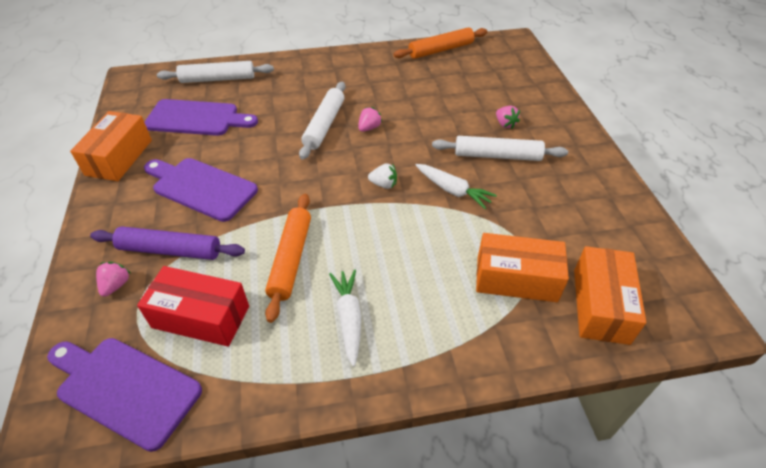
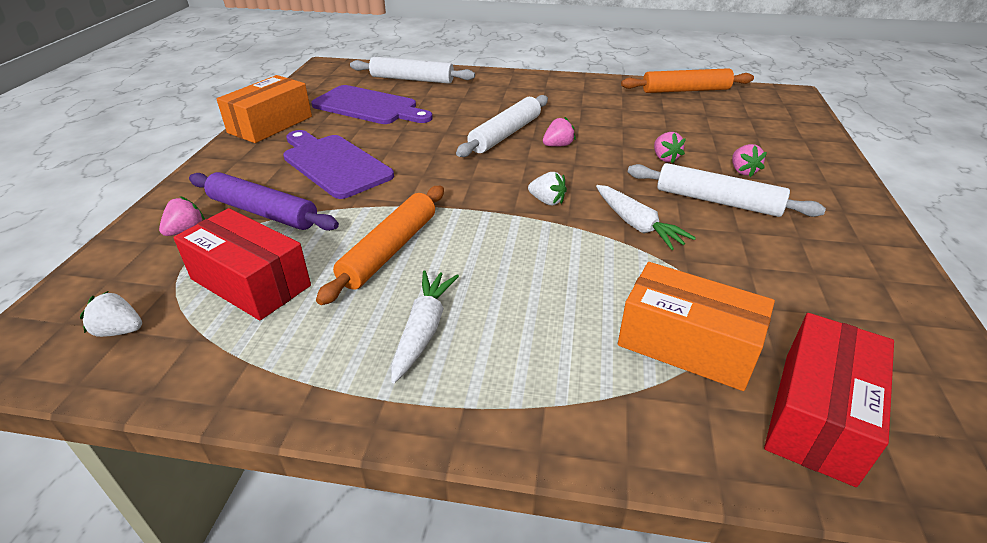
camera: 20 degrees right, 10 degrees down
(124, 388) = (119, 331): purple cutting board -> white strawberry
(449, 123) = (665, 158): none -> pink strawberry
(600, 305) = (817, 415): orange box -> red box

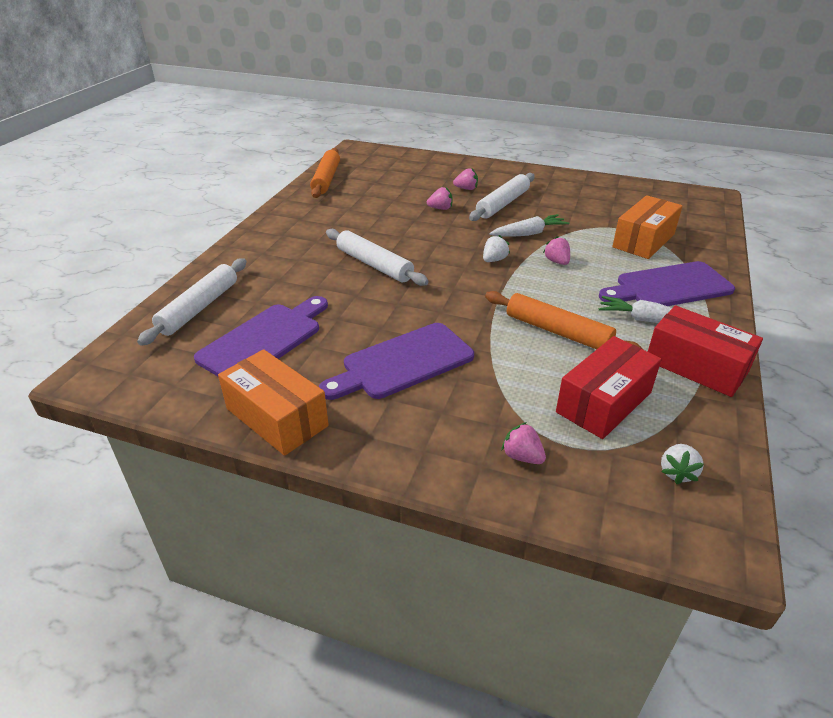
camera: 80 degrees left, 0 degrees up
(263, 212) = (492, 405): purple rolling pin -> none
(529, 363) = (669, 287): none -> purple cutting board
(558, 145) = (405, 244): pink strawberry -> pink strawberry (557, 261)
(817, 415) = (684, 222): red box -> red box (696, 366)

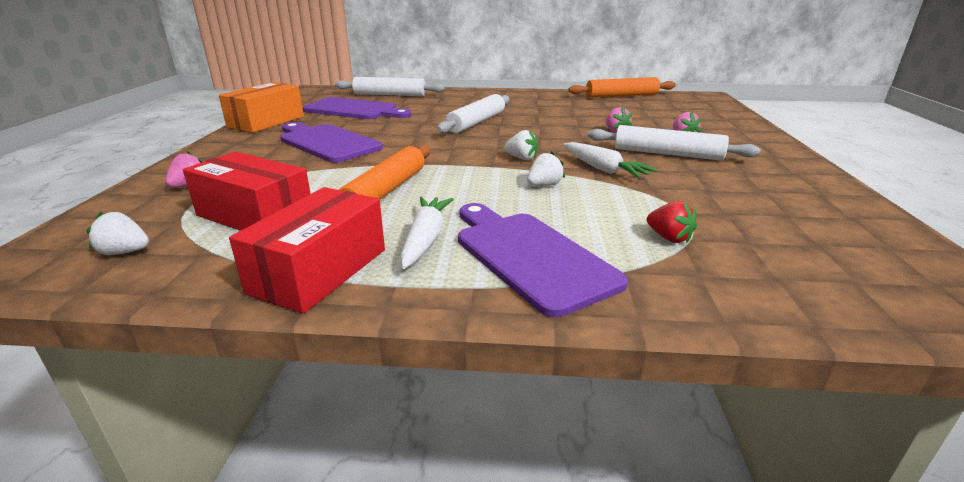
camera: 75 degrees right, 10 degrees down
(557, 261) = (544, 185): pink strawberry -> white strawberry
(643, 240) = (669, 238): orange box -> red strawberry

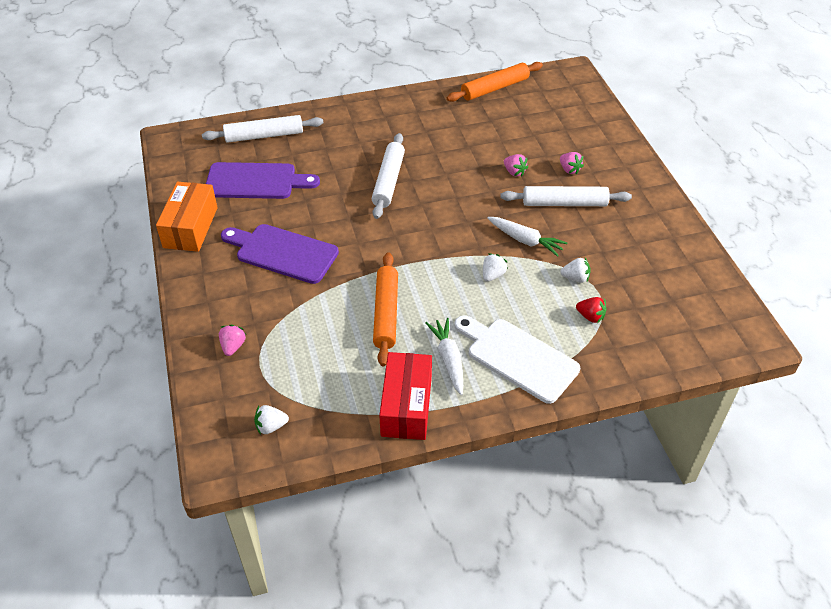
camera: 20 degrees left, 20 degrees up
(255, 215) = (318, 367): red box -> none
(521, 158) = (458, 238): white strawberry -> white strawberry (575, 278)
(529, 256) = (518, 357): purple cutting board -> white cutting board

